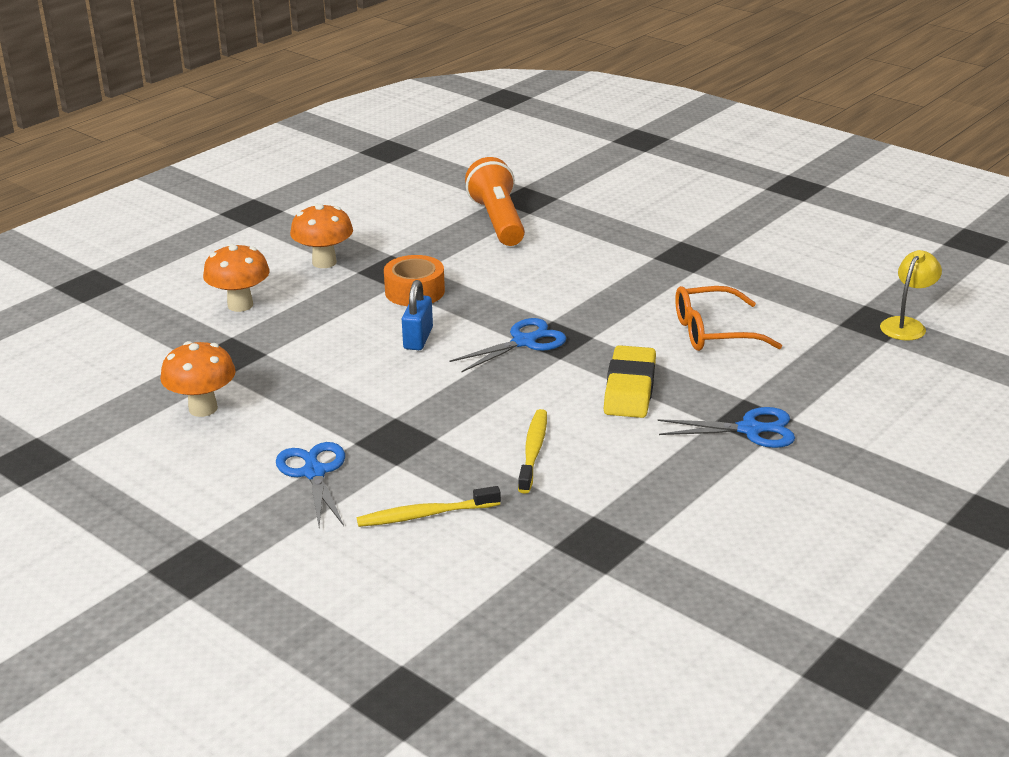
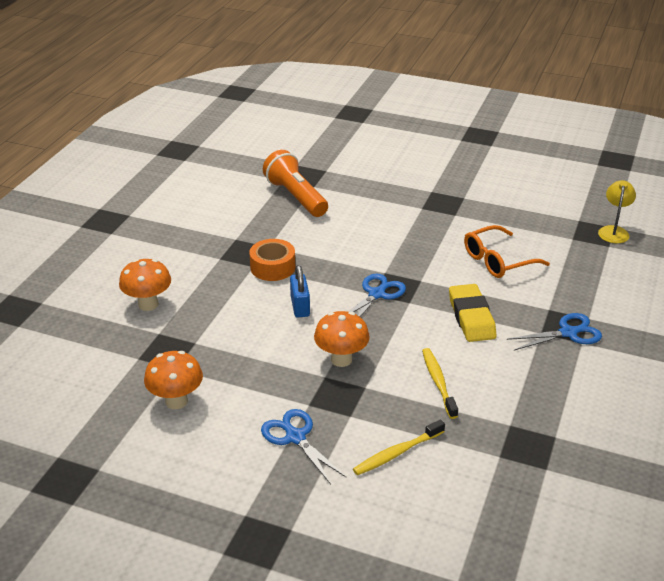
camera: 20 degrees left, 5 degrees up
(324, 262) = (190, 255): orange mushroom -> orange mushroom (341, 359)

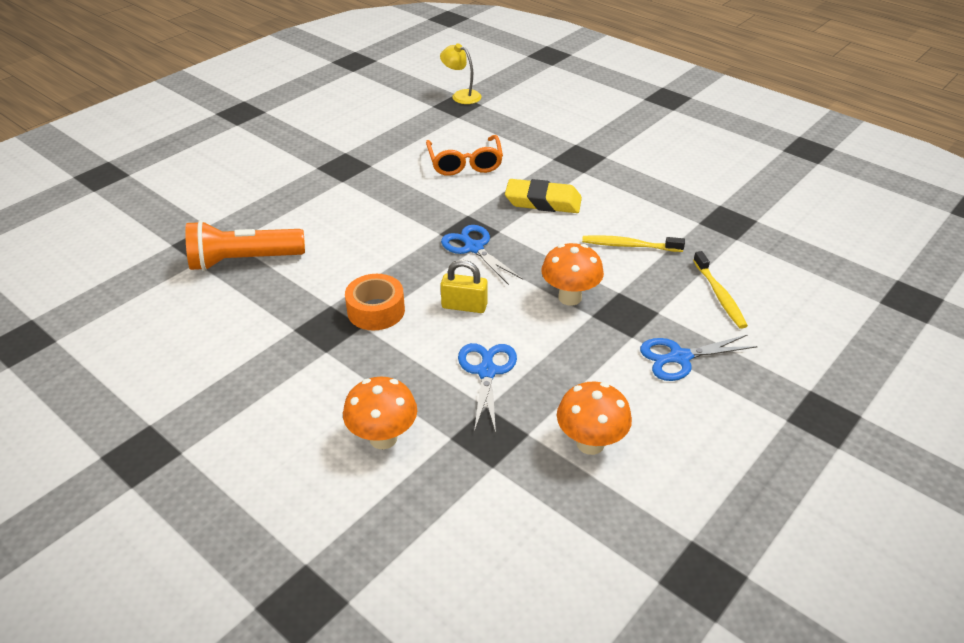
camera: 70 degrees left, 5 degrees up
(300, 306) = (464, 306): blue padlock -> yellow padlock
(568, 333) = (590, 159): blue scissors -> blue scissors (487, 371)

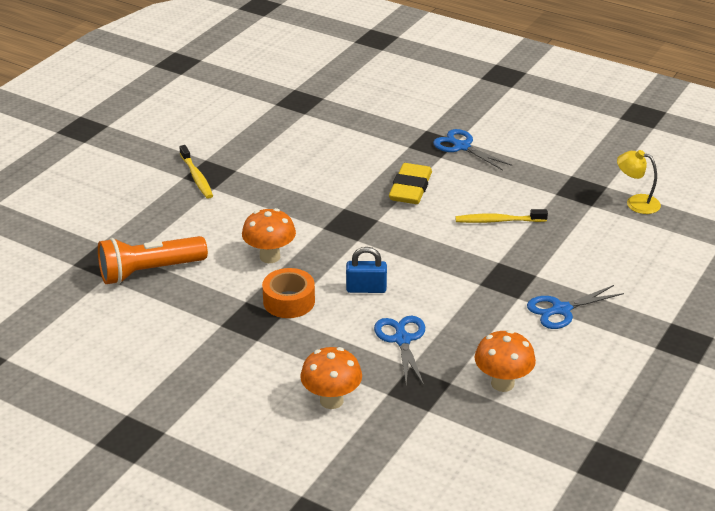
camera: 10 degrees left, 5 degrees down
(461, 95) = (301, 90): yellow lamp -> yellow lamp (636, 202)
(464, 306) = (366, 289): yellow padlock -> blue padlock
(465, 163) = (326, 159): orange glasses -> none
(473, 247) = (359, 237): blue scissors -> blue scissors (461, 146)
(543, 201) = (410, 188): yellow eraser -> yellow eraser turned 75 degrees counterclockwise
(570, 297) = (457, 271): orange mushroom -> orange mushroom (270, 257)
(719, 295) = (585, 255): yellow toothbrush -> yellow toothbrush (196, 177)

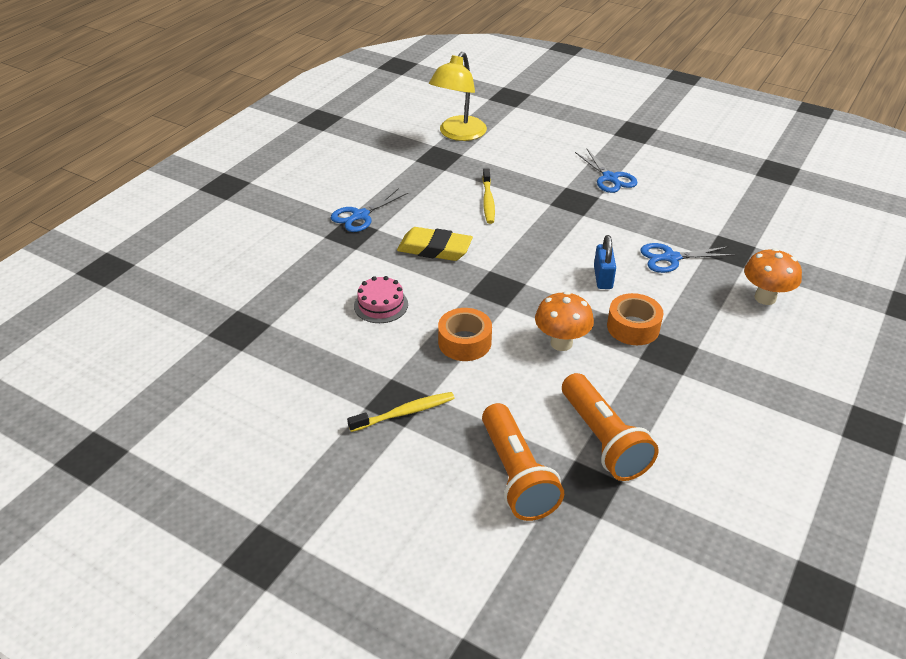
camera: 90 degrees left, 5 degrees up
(123, 227) = (516, 475): none -> orange flashlight
(275, 205) = (464, 342): none -> orange tape
(327, 162) = (381, 305): none -> pink cake
(502, 383) = (709, 210): orange mushroom -> none
(636, 202) = (458, 134): yellow lamp -> yellow lamp, size x1.68

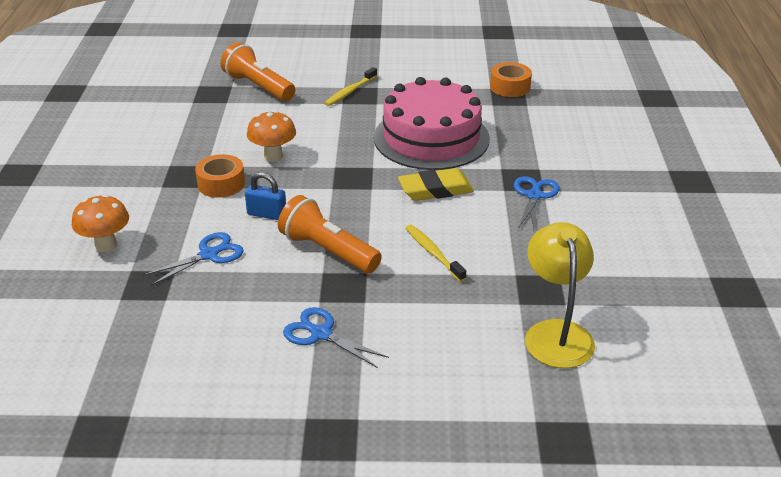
camera: 150 degrees right, 5 degrees down
(381, 305) = (431, 138): pink cake -> pink cake, size x2.48
(464, 342) = (346, 135): orange tape -> orange tape (510, 87)
(603, 278) = (267, 214): blue padlock -> blue padlock turned 45 degrees counterclockwise
(603, 440) = (213, 115): orange flashlight -> orange flashlight (328, 251)

